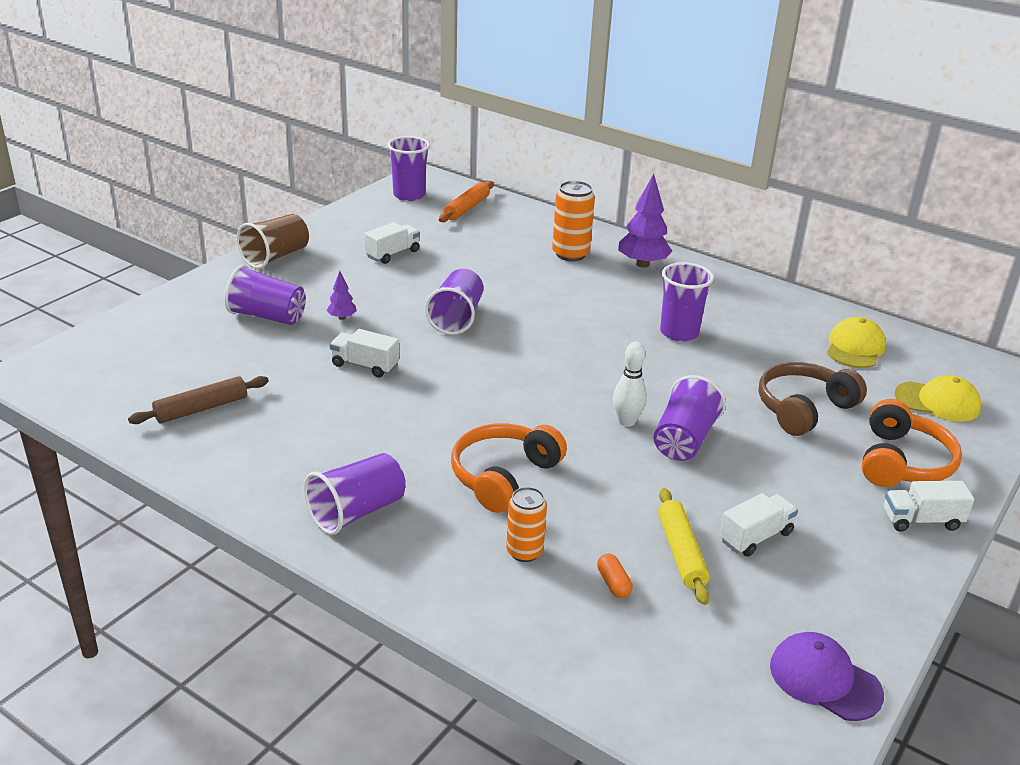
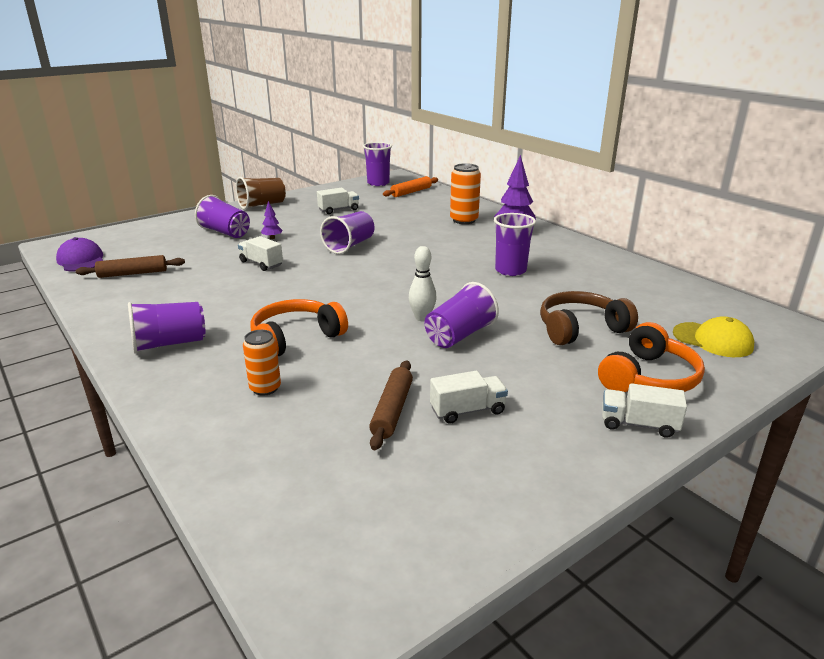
camera: 20 degrees right, 5 degrees down
(613, 583) = (316, 422): orange capsule -> none
(681, 552) = (392, 410): yellow rolling pin -> brown rolling pin
(824, 680) = (445, 537): purple cap -> purple cap (81, 260)
(855, 348) = (657, 295): yellow cap -> none

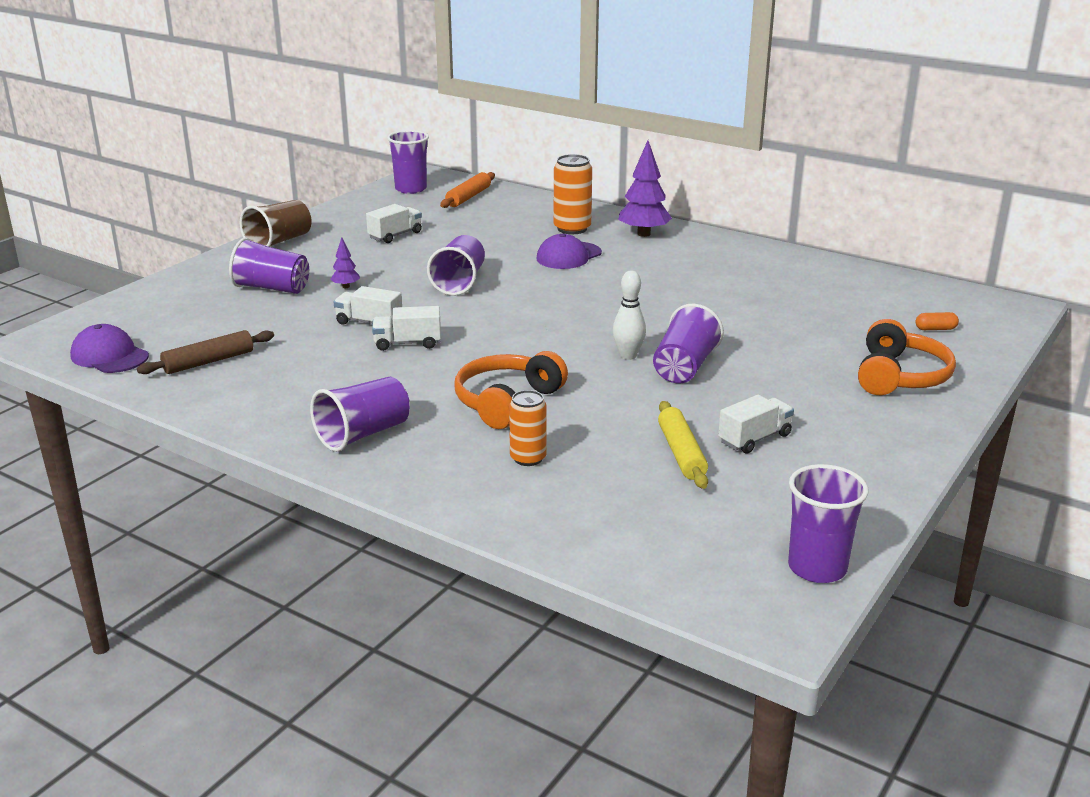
camera: 20 degrees left, 0 degrees up
(392, 410) = (681, 453): brown rolling pin -> yellow rolling pin
(444, 238) = (568, 256): none -> purple cap
(510, 270) = (680, 285): purple cup -> purple cup (817, 568)
(580, 329) = (802, 339): brown headphones -> none
(638, 424) = (918, 420): white truck -> white truck (407, 343)
(713, 340) = (935, 329): yellow cap -> orange capsule

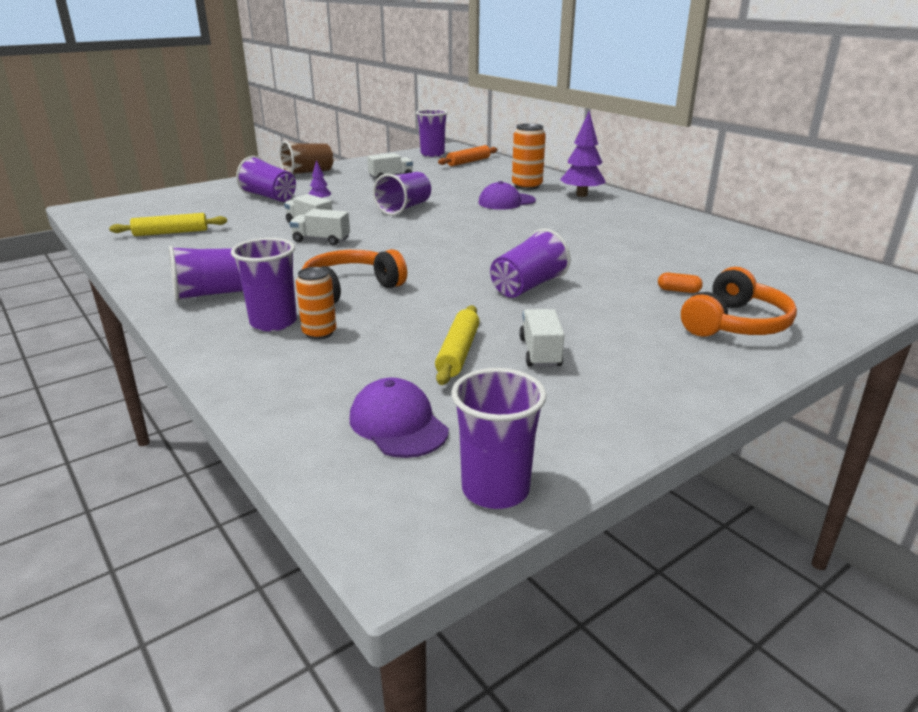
camera: 20 degrees right, 0 degrees up
(109, 356) = (114, 221): purple cap -> purple cap (398, 424)
(208, 361) = (171, 233): brown rolling pin -> yellow rolling pin
(468, 455) = (273, 322): none -> purple cup
(628, 356) = (486, 271): white bowling pin -> none
(754, 439) = (540, 352): white truck -> white truck turned 75 degrees counterclockwise
(935, 329) = (802, 291): orange capsule -> orange capsule (678, 290)

